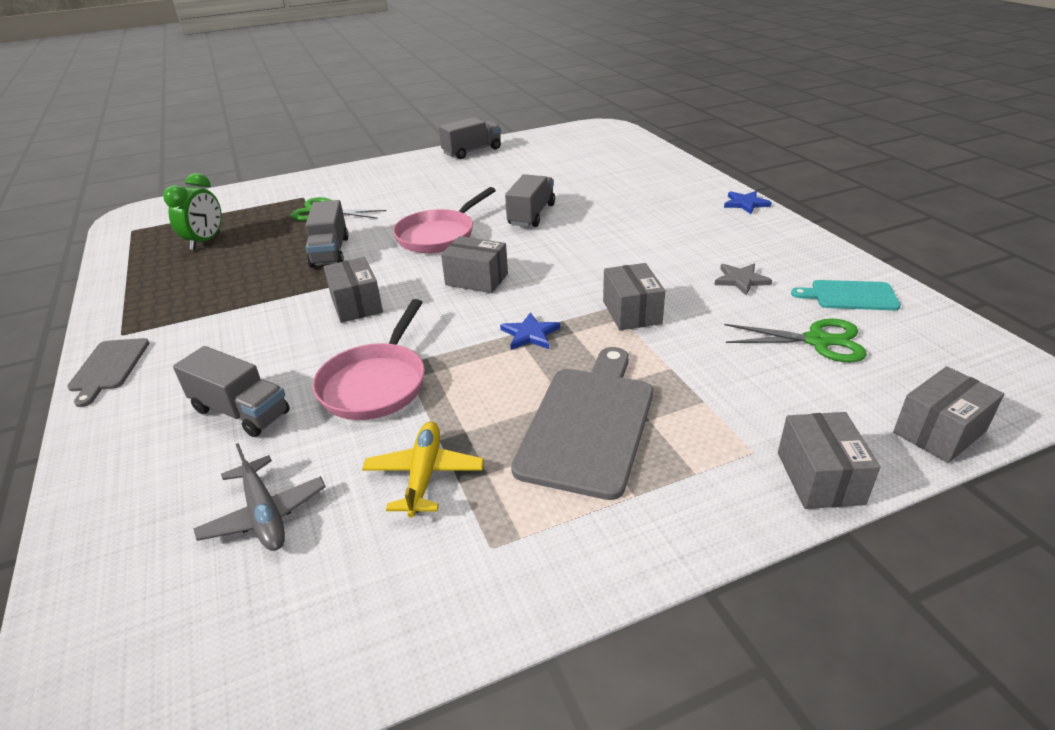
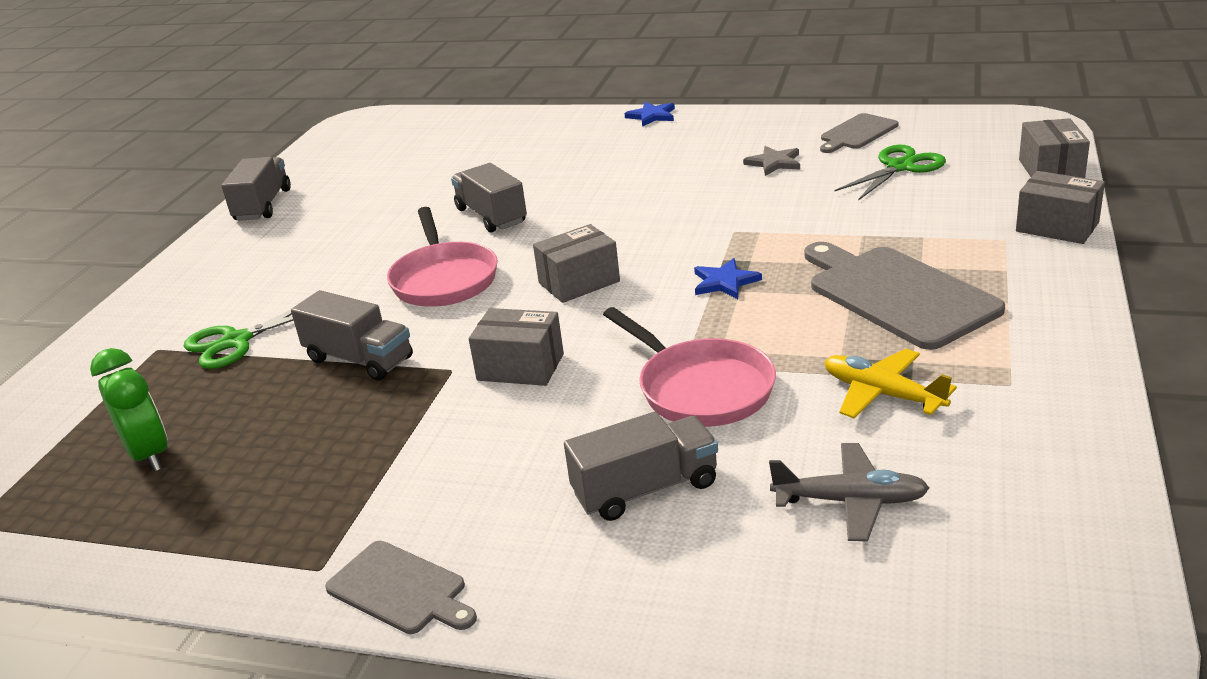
camera: 50 degrees left, 5 degrees down
(631, 312) = (756, 224): grey box -> none
(850, 296) = (857, 133): turquoise cutting board -> grey cutting board

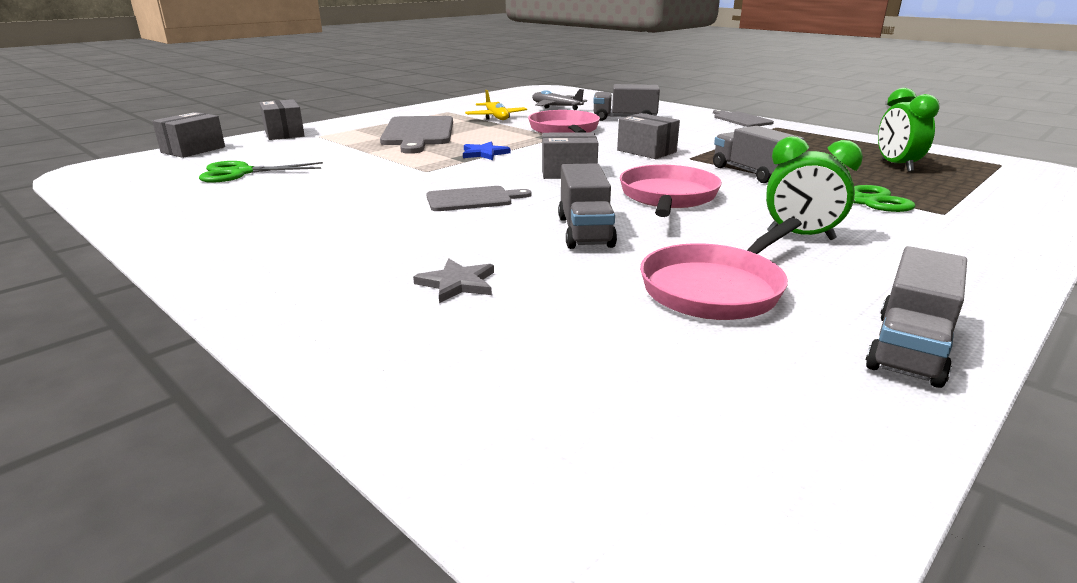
camera: 155 degrees left, 5 degrees down
(311, 269) = (800, 236): none -> green clock
(373, 204) = (716, 288): none -> pink pan
(652, 116) = (232, 293): blue star -> none
(774, 163) = (291, 200): grey star -> grey star (457, 283)
(857, 133) = (176, 201): grey cutting board -> grey cutting board (473, 199)

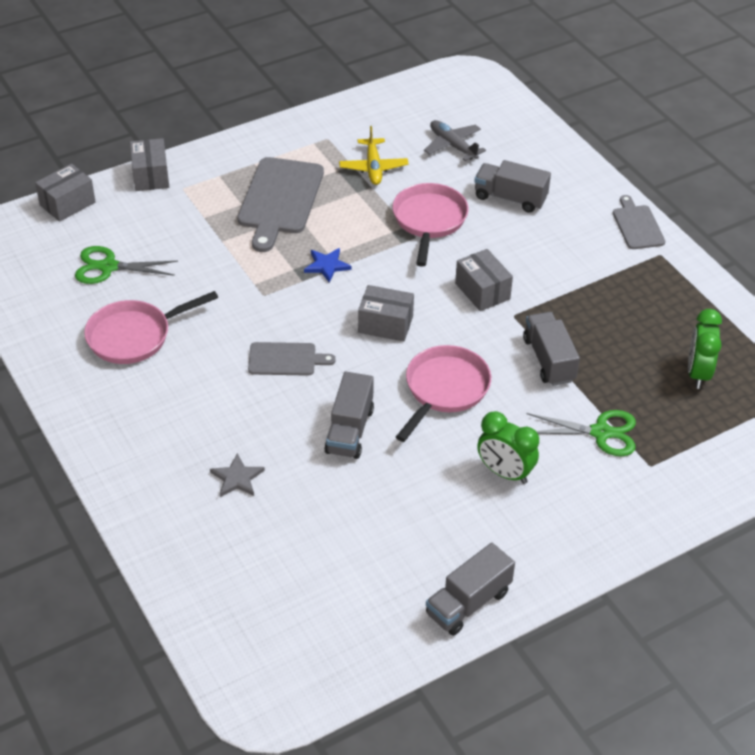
camera: 15 degrees right, 20 degrees up
(716, 288) = (398, 521): pink pan -> pink pan (134, 336)

